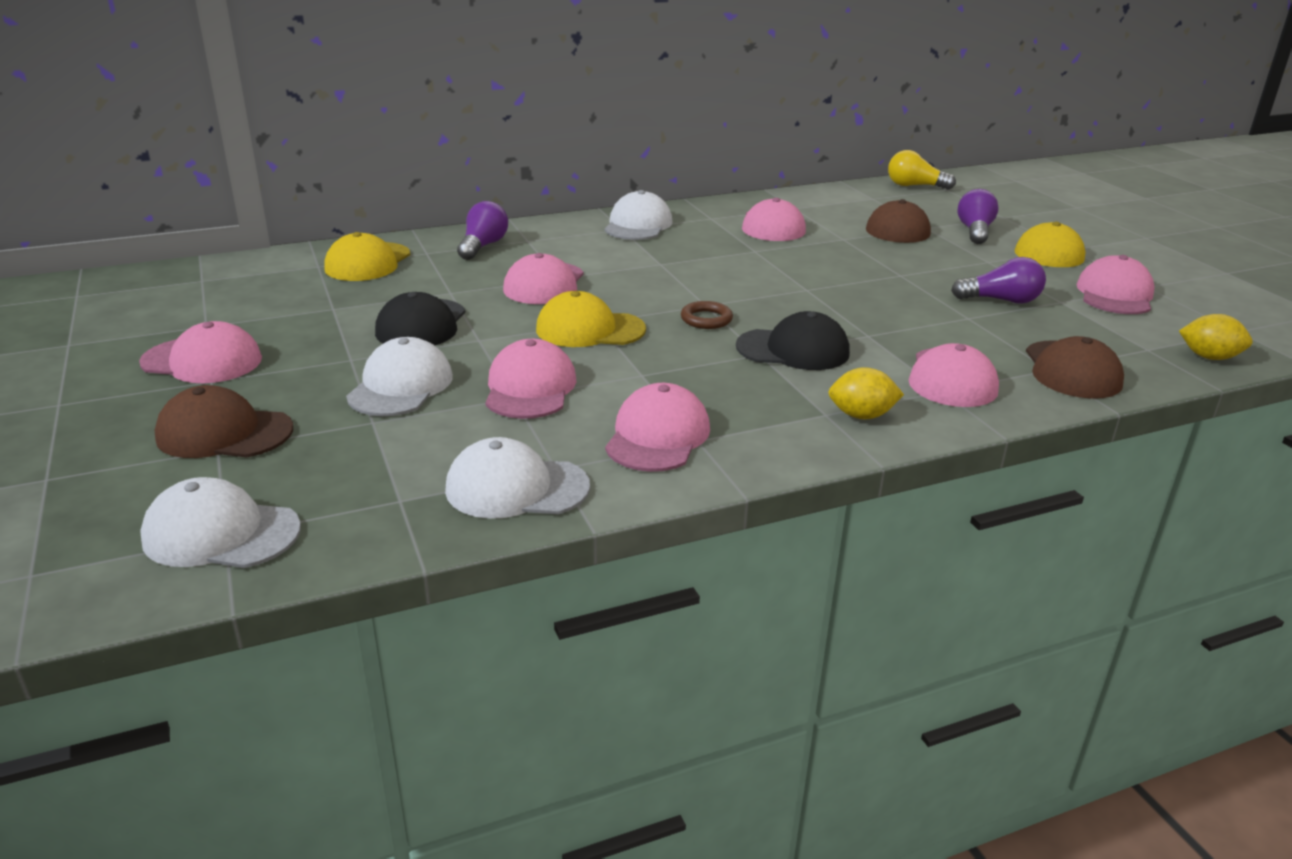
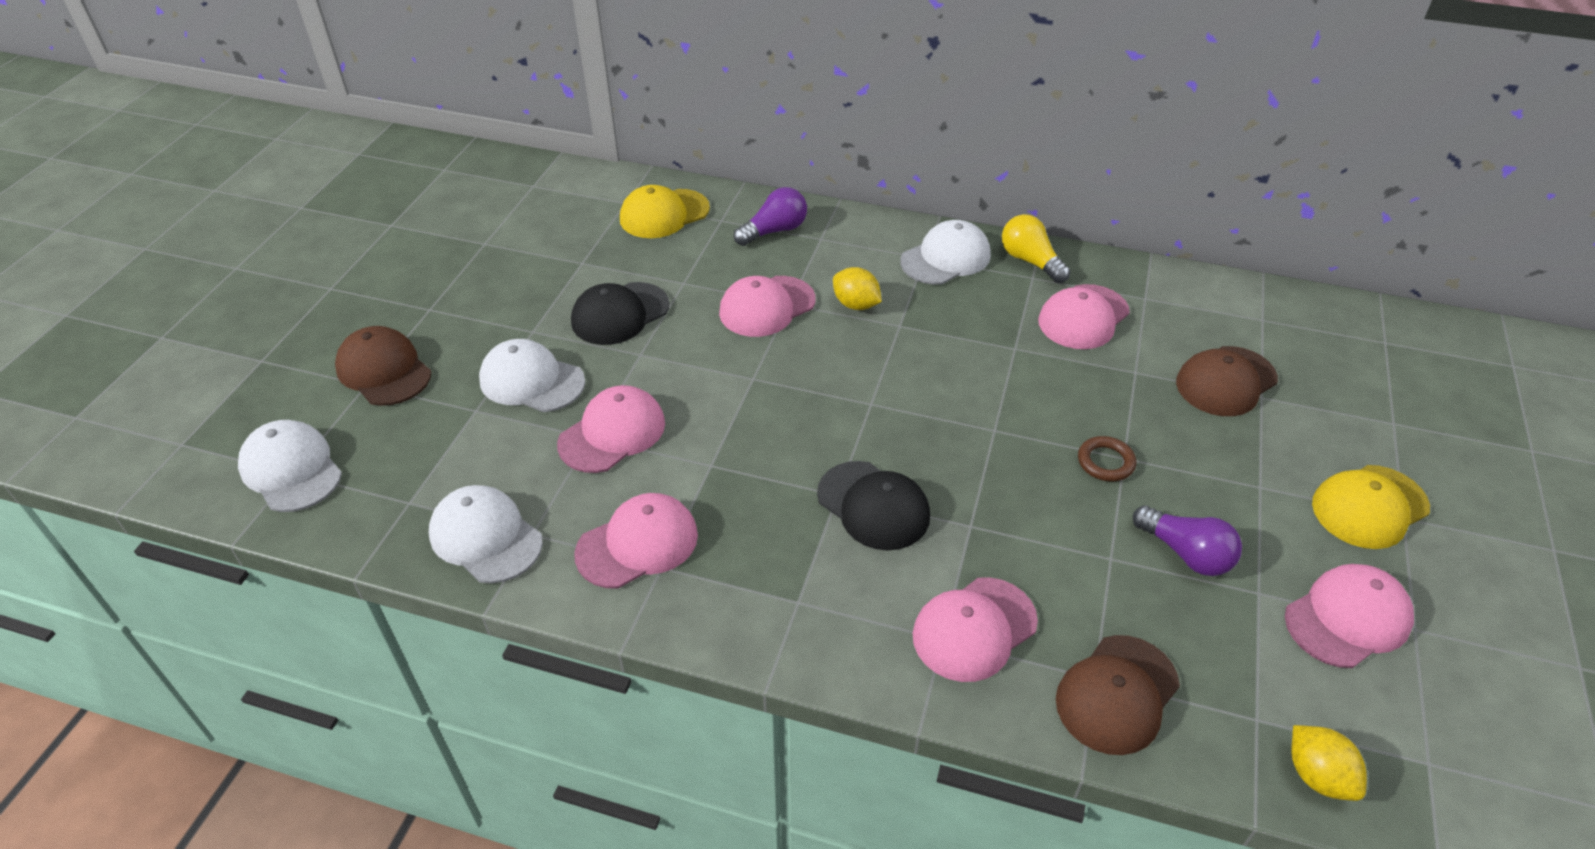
camera: 40 degrees right, 15 degrees up
(202, 361) = (444, 284): pink cap -> none
(401, 386) = (531, 381): white cap -> white cap turned 120 degrees counterclockwise
(589, 329) = (735, 386): yellow cap -> none
(706, 319) = (847, 423): brown ring -> brown ring (1105, 462)
(861, 416) = (825, 623): yellow lemon -> yellow lemon (856, 305)
(914, 186) = (1347, 320): yellow light bulb -> yellow light bulb (1030, 261)
(974, 231) = (1315, 430): purple light bulb -> none

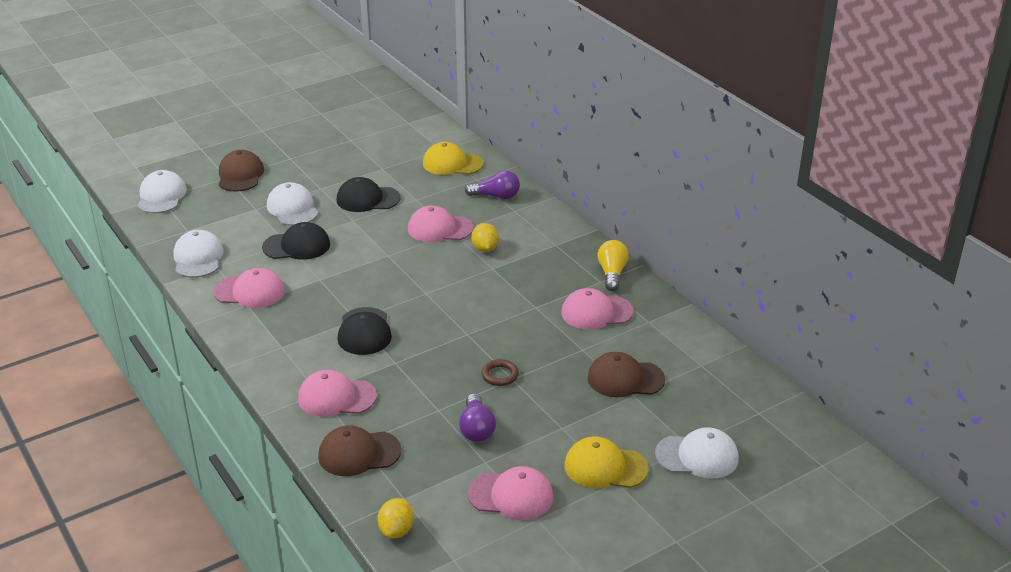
camera: 40 degrees right, 10 degrees down
(612, 433) = (297, 246): pink cap -> black cap
(946, 258) = (566, 250): white cap -> white cap (697, 456)

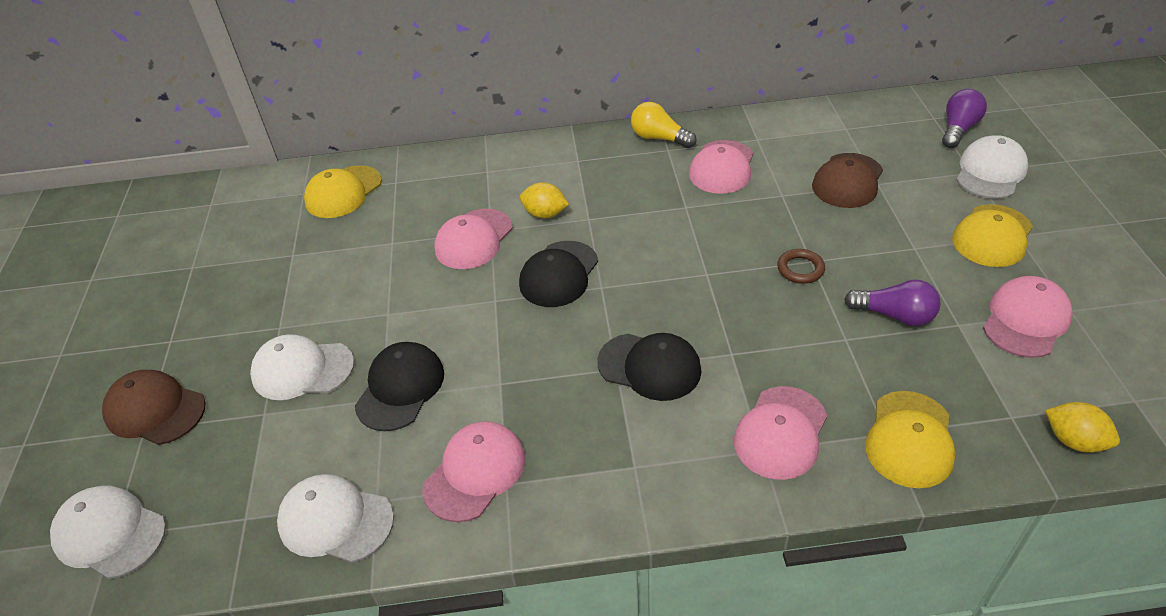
camera: 60 degrees left, 10 degrees up
(359, 453) = (909, 439): brown cap -> yellow cap
(367, 199) = (350, 286): black cap -> black cap (559, 274)
(496, 196) = (445, 177): purple light bulb -> purple light bulb (958, 129)

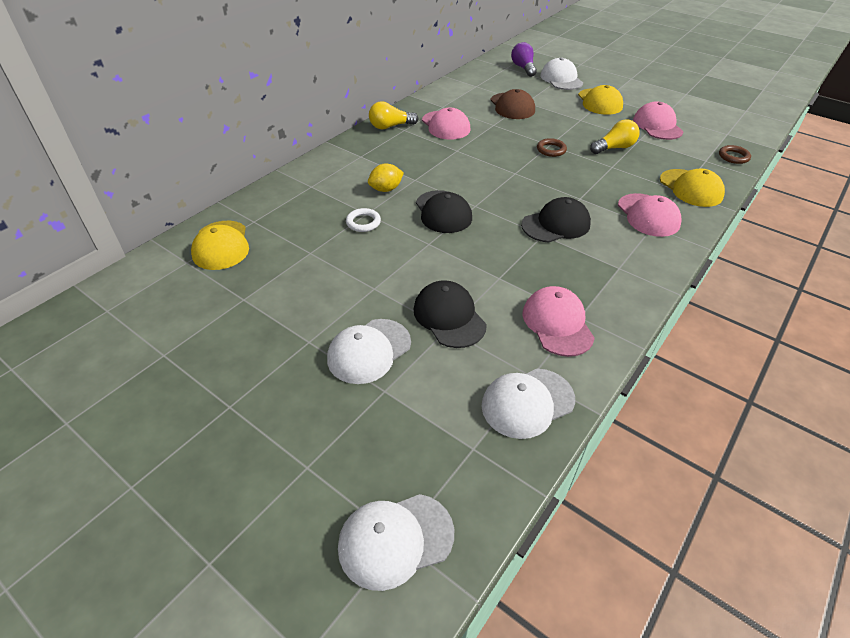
camera: 50 degrees left, 0 degrees up
(155, 410) = (295, 450): brown cap -> none
(473, 239) = (363, 222): pink cap -> white ring
(895, 315) = (614, 148): purple light bulb -> yellow light bulb
(1074, 441) = (733, 157): yellow lemon -> brown ring

